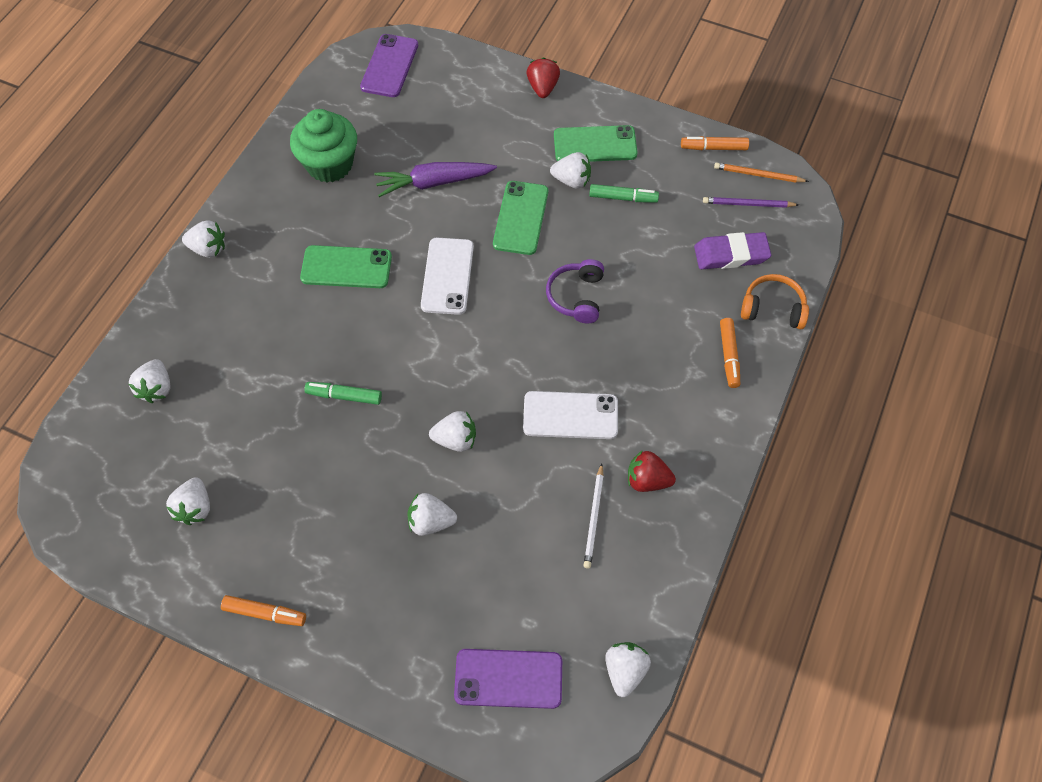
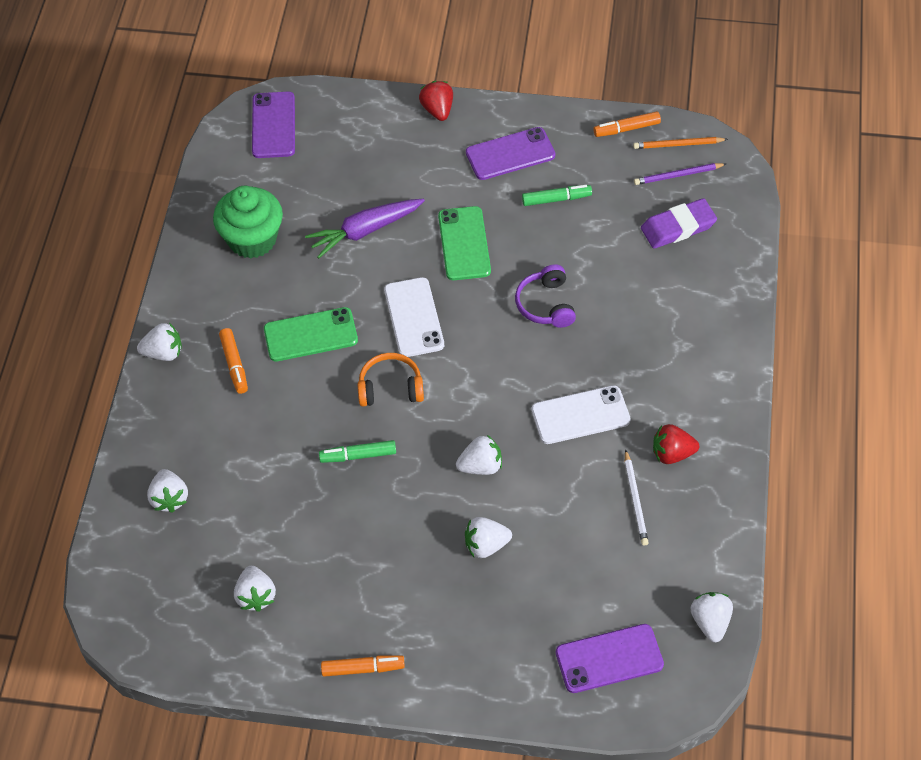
camera: 15 degrees left, 5 degrees down
(572, 180) = (500, 195): white strawberry -> none
(595, 145) = (510, 154): green phone -> purple phone
(729, 356) = (708, 322): orange marker -> orange marker (234, 364)
(773, 308) = (734, 268): orange headphones -> orange headphones (390, 388)

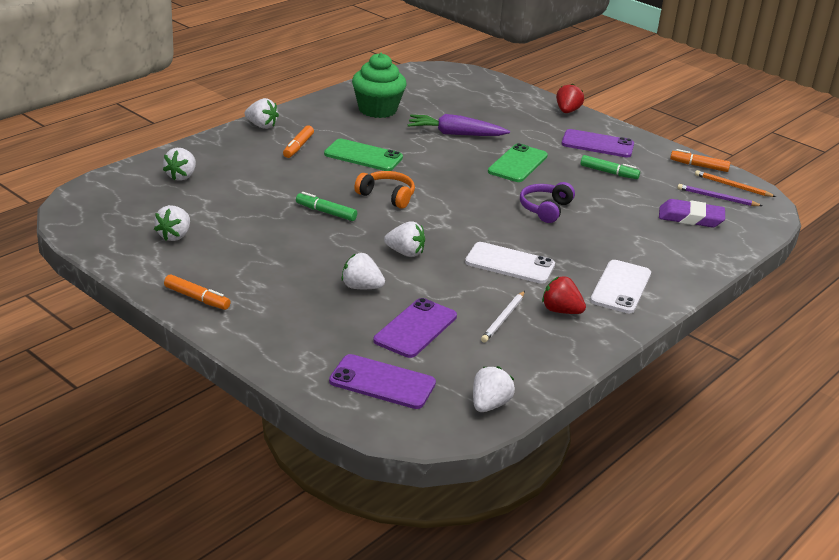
camera: 30 degrees right, 25 degrees down
(273, 125) = (449, 79): purple phone -> purple phone (415, 328)
(414, 317) = (442, 177): white phone -> white phone (620, 287)

